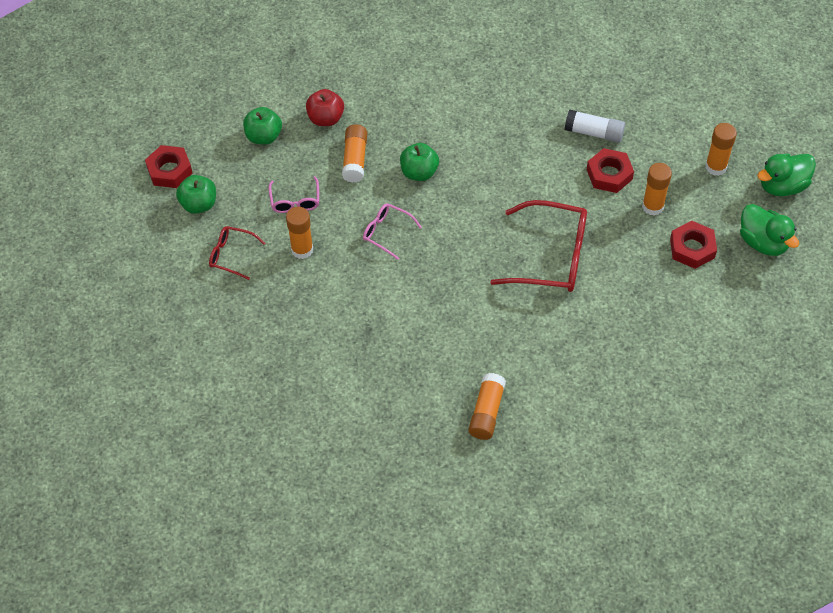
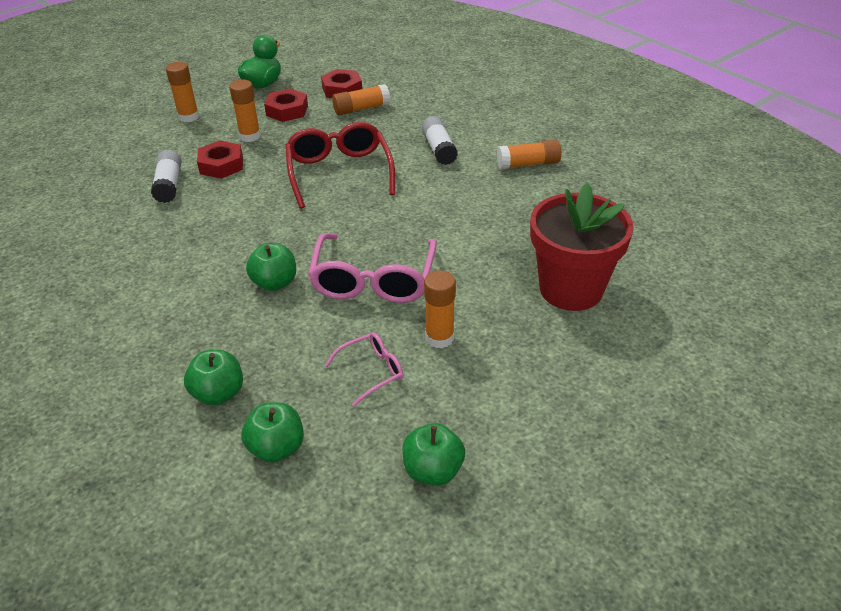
camera: 115 degrees left, 15 degrees down
(169, 170) = (392, 538): red nut -> red nut (342, 89)
(231, 255) = (490, 398): red glasses -> none
(301, 354) = (571, 289): none -> red flower pot
(326, 118) = (218, 393): red apple -> green apple
(355, 159) = (278, 341): orange glue stick -> orange glue stick (361, 109)
(387, 232) = (373, 280): pink glasses -> pink glasses, size x1.95
(551, 349) = (439, 149): none -> white glue stick
(782, 186) = (198, 86): green duck -> none

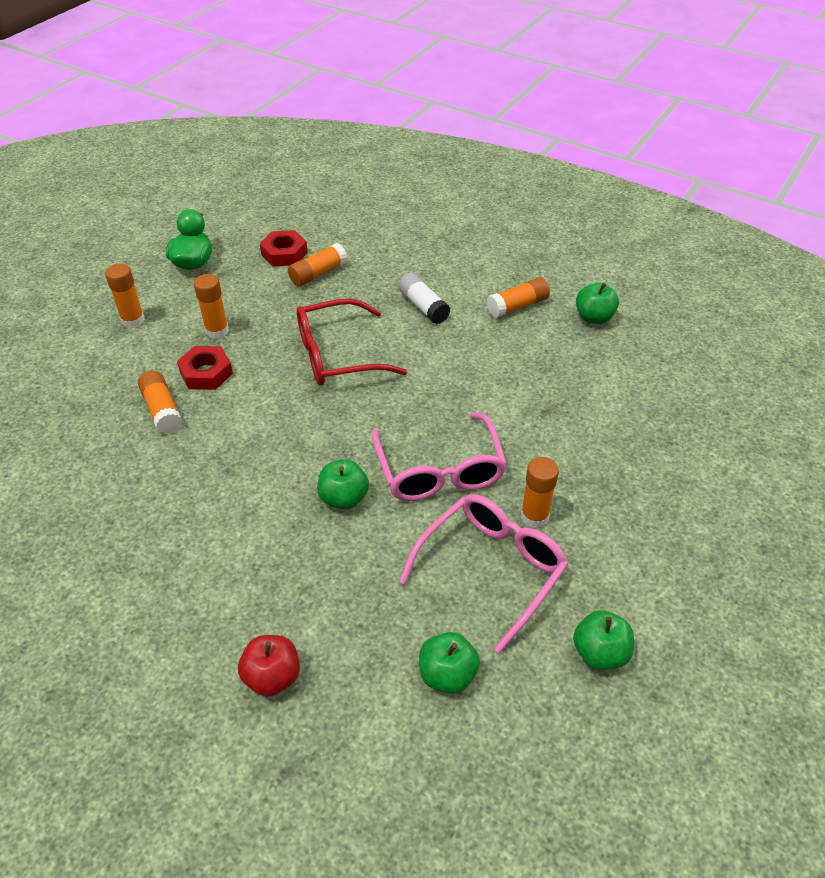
camera: 20 degrees left, 5 degrees up
(126, 406) = (272, 676): none -> red apple
(169, 185) = (162, 410): white glue stick -> orange glue stick
(218, 393) = (358, 635): green apple -> green apple (594, 318)
(287, 110) = (239, 291): red nut -> none
(339, 172) = (337, 355): red glasses -> red glasses turned 75 degrees counterclockwise
(371, 371) = (491, 569): pink glasses -> pink glasses, size x1.95
(571, 289) = (624, 434): red flower pot -> none

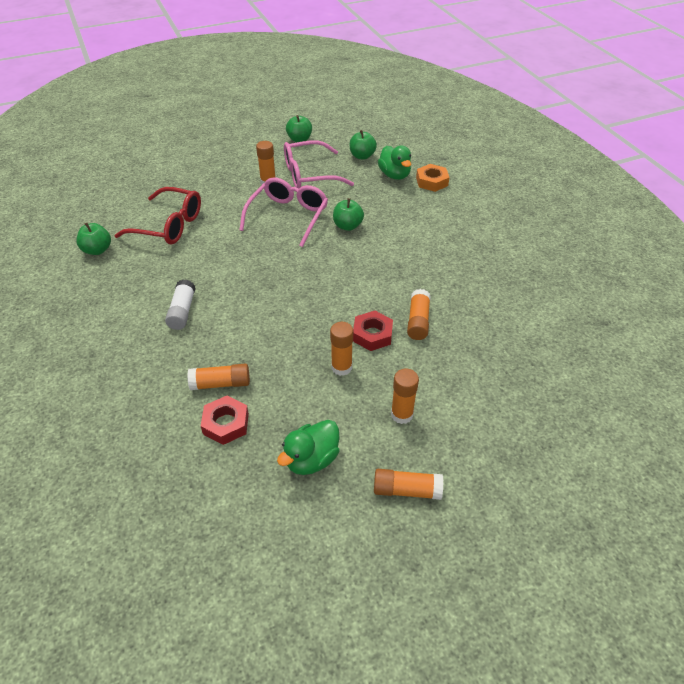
camera: 145 degrees left, 0 degrees up
(272, 676) = (432, 181): red apple -> orange nut
(337, 355) = (275, 304): red glasses -> red glasses (169, 225)
(350, 654) = (394, 175): none -> green duck
(517, 306) = (126, 280): orange glue stick -> orange glue stick (406, 490)

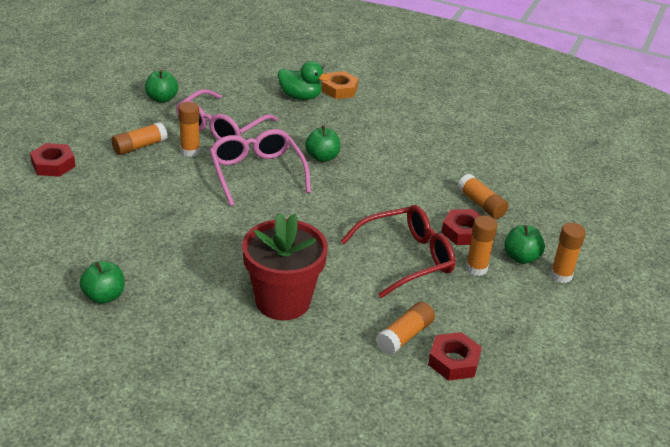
camera: 45 degrees left, 10 degrees down
(169, 225) = (148, 236): red glasses -> red glasses (406, 258)
(181, 156) = (53, 164): none -> red nut
(182, 311) = (283, 301): white glue stick -> red flower pot
(311, 459) = (548, 343): green duck -> none
(362, 156) = (247, 91): green apple -> green apple (521, 257)
(406, 490) = (631, 321): orange glue stick -> orange glue stick (139, 146)

